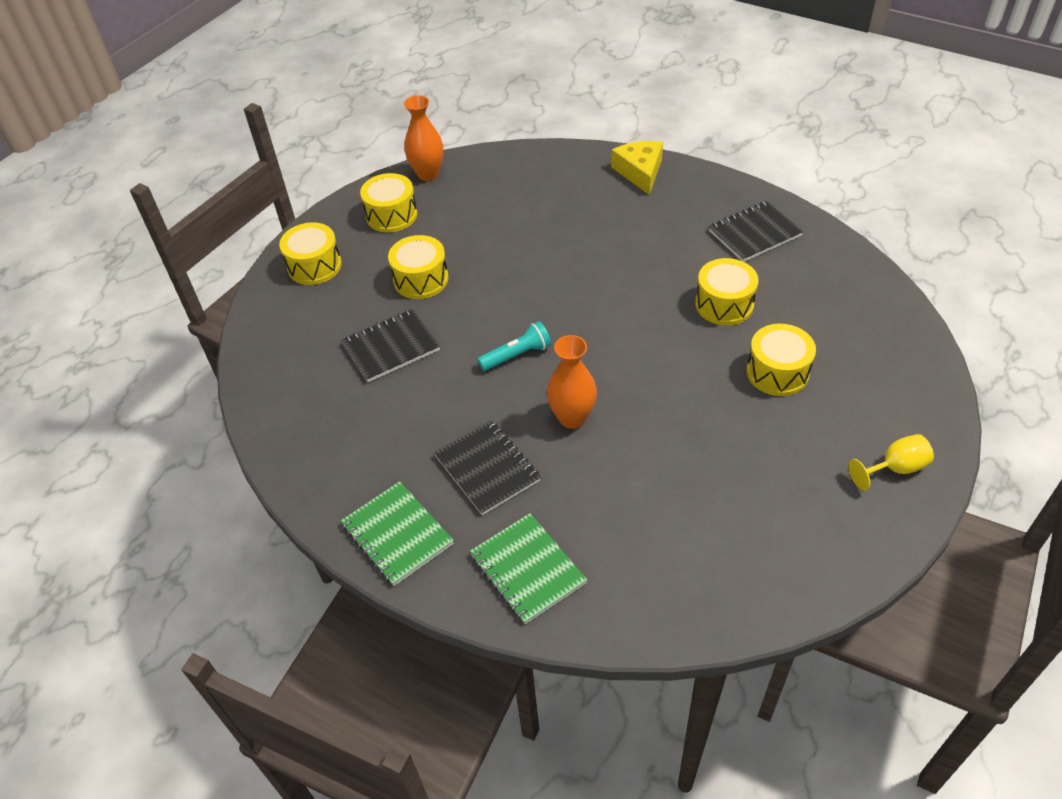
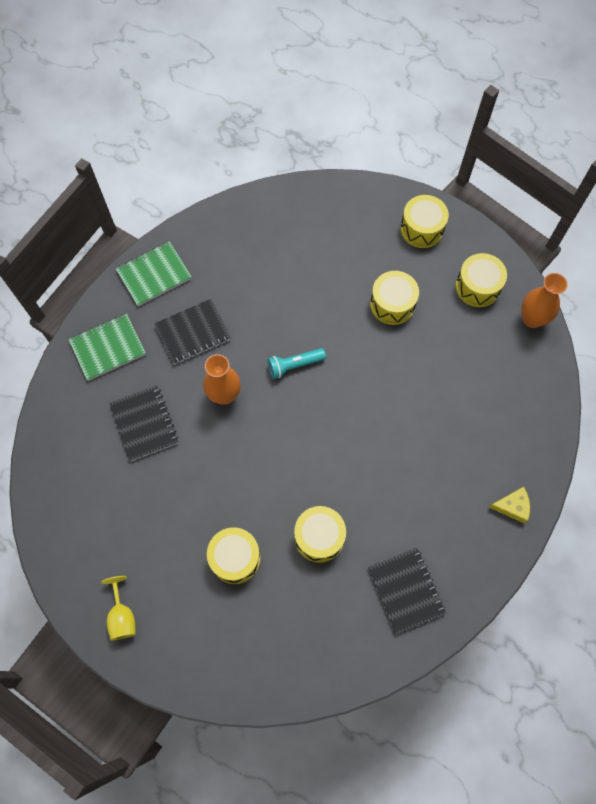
camera: 95 degrees right, 20 degrees up
(391, 347) = (321, 279): black notebook -> black notebook (144, 424)
(517, 355) = (294, 365): turquoise flashlight -> turquoise flashlight turned 90 degrees clockwise
(640, 172) = (512, 506): yellow cheese -> yellow cheese, size x0.66

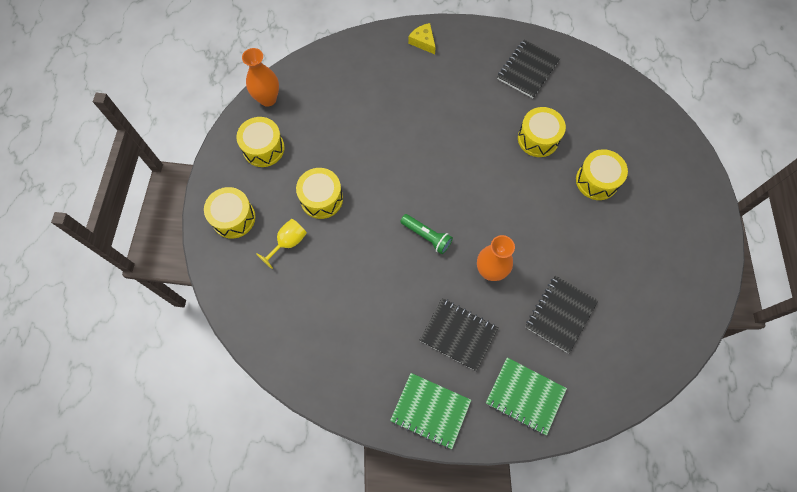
camera: 125 degrees left, 0 degrees up
(122, 616) = (695, 225): yellow goblet -> yellow goblet (288, 242)
(294, 365) = (426, 236): turquoise flashlight -> green flashlight

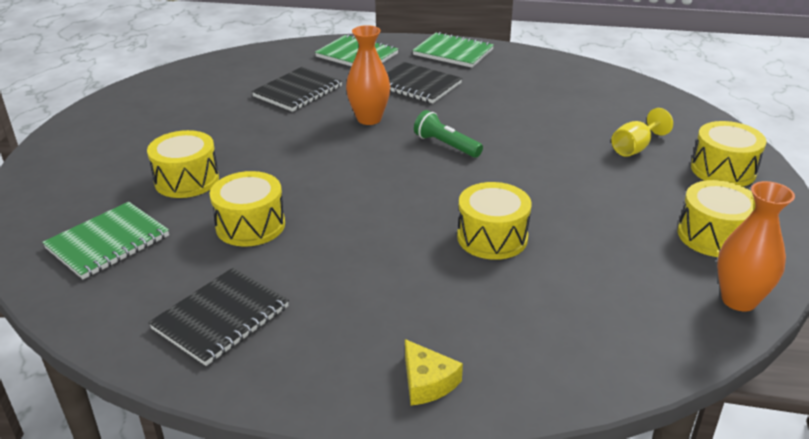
camera: 175 degrees left, 35 degrees down
(321, 199) = (599, 181): yellow drum -> yellow drum (492, 237)
(614, 118) = (108, 242): none -> green notebook

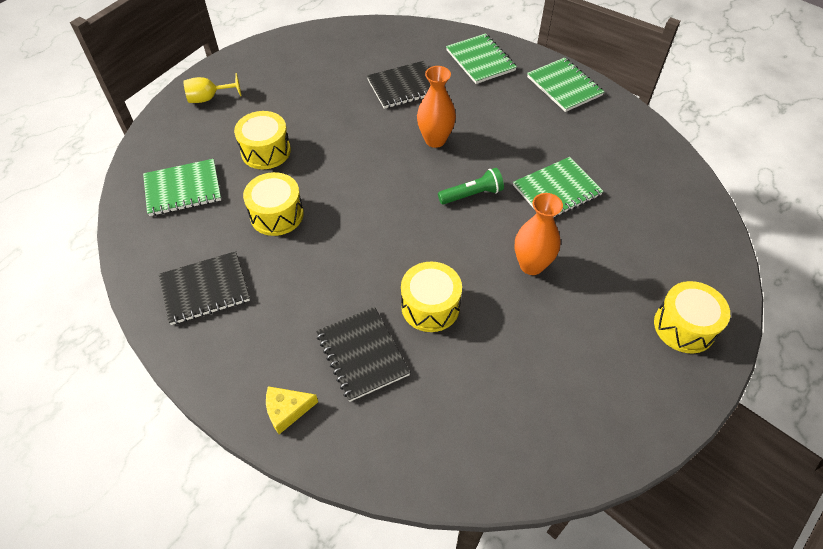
camera: 30 degrees right, 20 degrees up
(417, 85) = (502, 115): black notebook -> black notebook (362, 354)
(427, 382) = (287, 410): yellow cheese -> yellow cheese turned 75 degrees clockwise
(446, 145) = (472, 194): green flashlight -> green flashlight turned 90 degrees clockwise
(521, 119) = (557, 190): none -> green notebook
(635, 148) = (627, 266): yellow goblet -> yellow goblet (208, 98)
(713, 236) = (606, 391): yellow drum -> none
(739, 300) = (565, 463): orange vase -> orange vase (531, 265)

